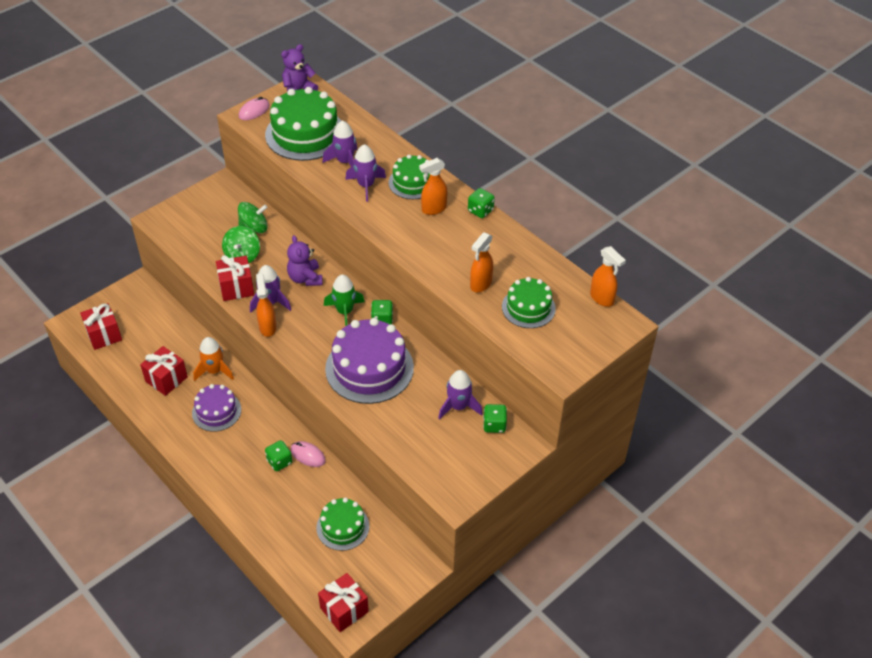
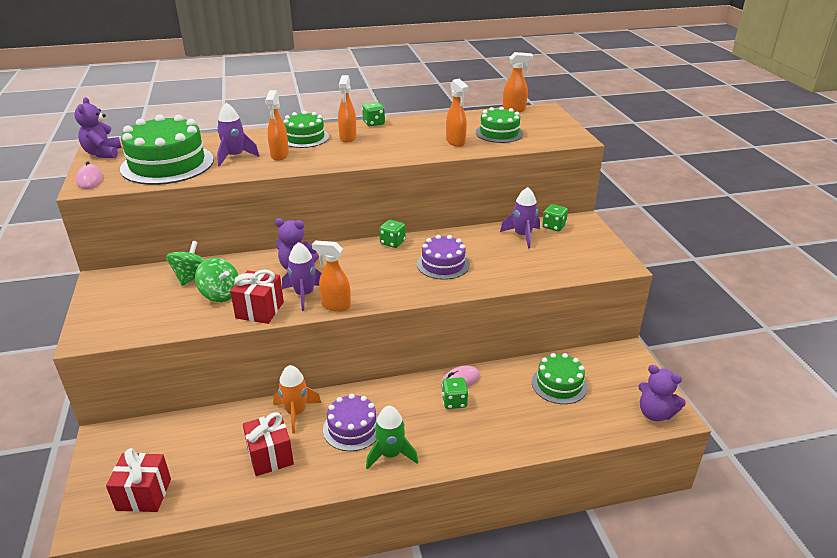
camera: 60 degrees left, 15 degrees down
(344, 609) = (655, 413): red gift -> purple teddy bear
(345, 312) = (362, 258): green rocket -> green rocket (390, 454)
(366, 186) = (279, 155): purple rocket -> orange spray bottle
(369, 368) = (443, 264): purple cake -> purple cake, size x0.58

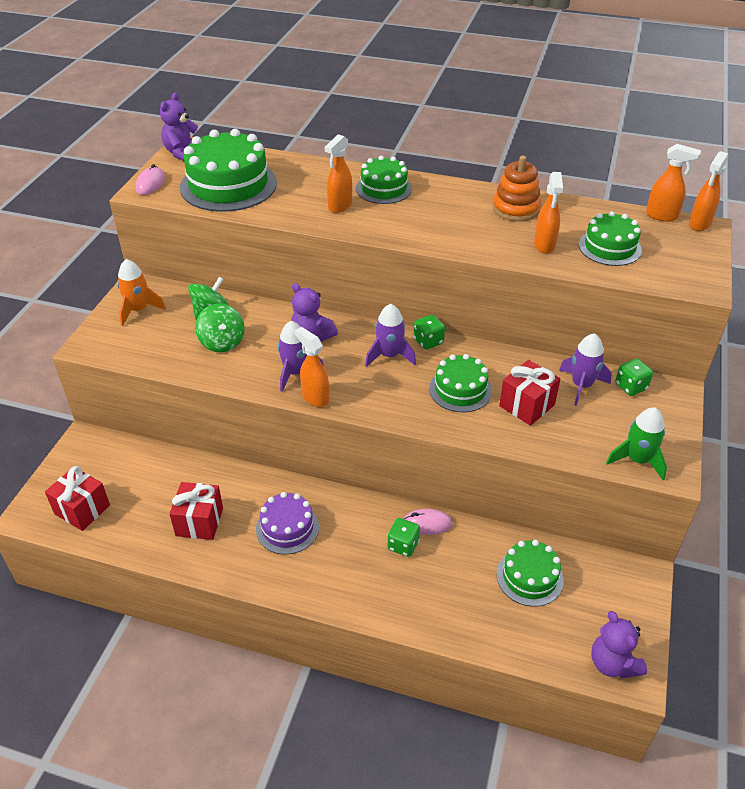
camera: 30 degrees right, 10 degrees up
(235, 157) = (296, 194): purple rocket -> purple rocket (389, 355)
(260, 310) = (244, 374): red gift -> red gift (527, 405)
(296, 412) = (249, 488): orange rocket -> orange rocket (139, 310)
(348, 138) = (428, 202): orange spray bottle -> orange spray bottle (699, 224)
(374, 123) = (474, 189): green dice -> none
(390, 454) = (302, 572): green rocket -> green rocket (637, 460)
(415, 127) = (515, 209): none -> orange stacking toy
(443, 264) = (460, 390): purple cake -> green cake

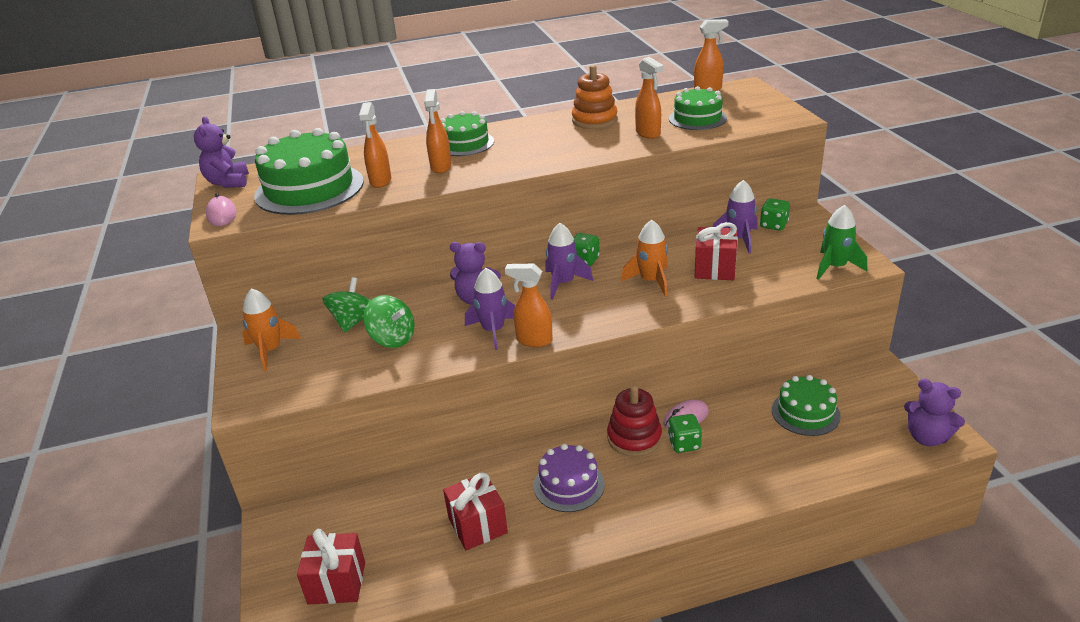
camera: 30 degrees left, 10 degrees down
(370, 517) = (634, 438): none -> red stacking toy
(460, 390) = (651, 281): green cake -> orange rocket
(699, 224) = (740, 85): orange spray bottle -> orange spray bottle (380, 181)

